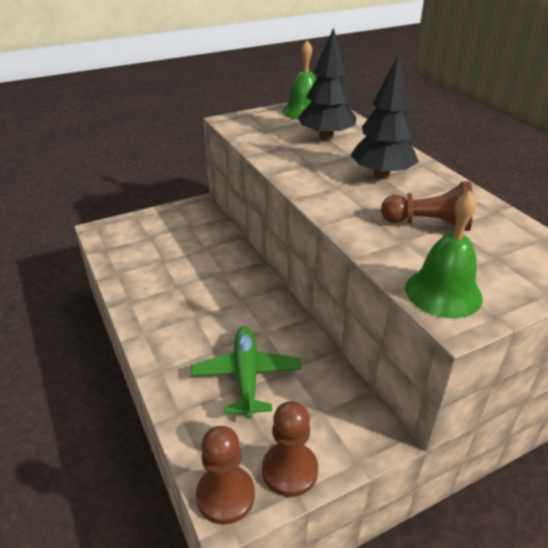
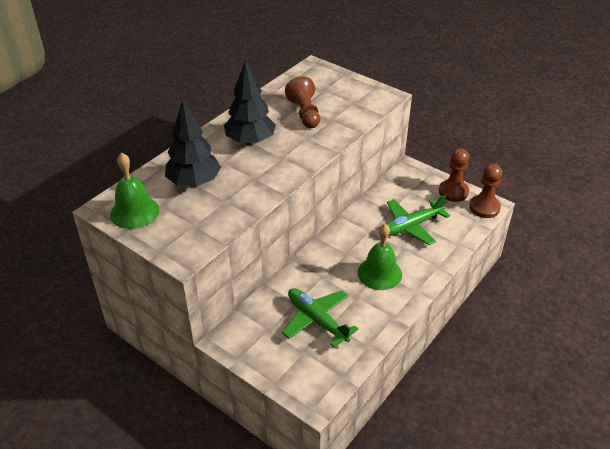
camera: 115 degrees left, 5 degrees up
(173, 253) = (316, 320): none -> green plane
(443, 292) = (369, 101): green bell -> green bell (379, 273)

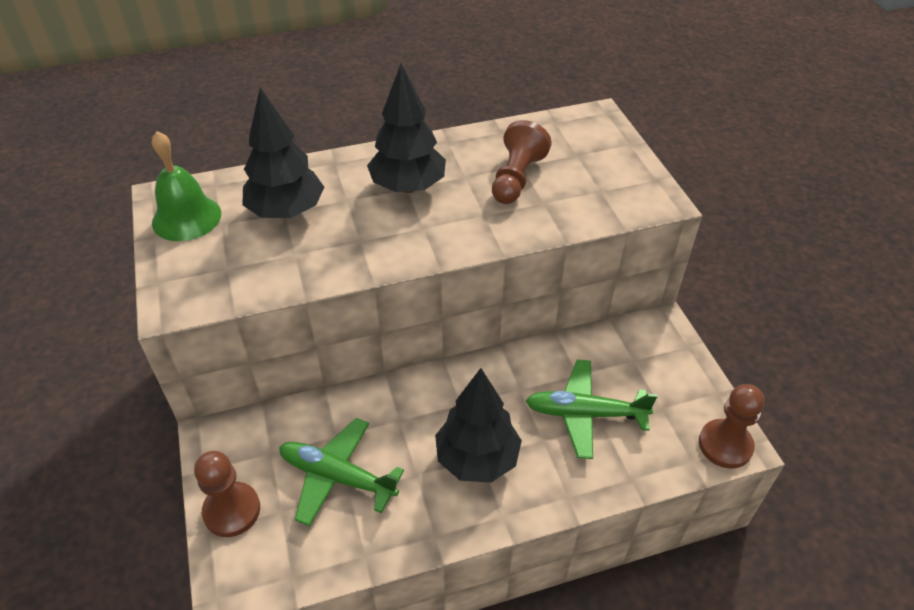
camera: 35 degrees right, 5 degrees up
(316, 320) = (337, 477): green plane -> green plane turned 60 degrees counterclockwise
(379, 273) = (477, 459): green bell -> black tree
(453, 192) = (697, 394): brown pawn -> brown pawn (232, 510)

